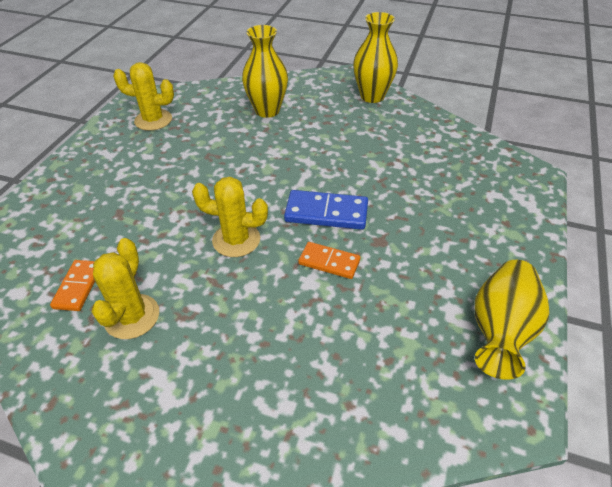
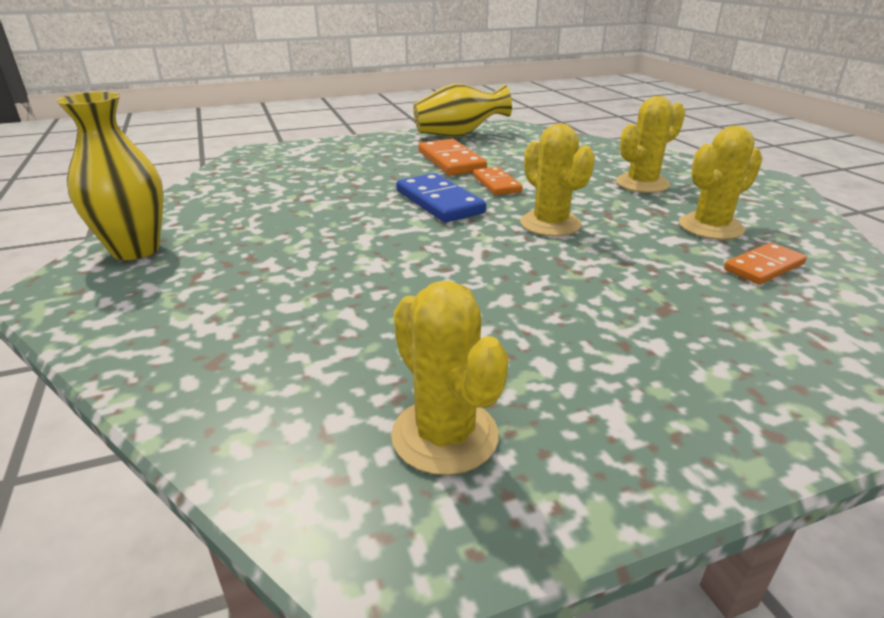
camera: 130 degrees left, 15 degrees down
(230, 358) = (642, 184): none -> yellow cactus
(267, 110) = (262, 315): yellow vase -> none
(411, 270) = (451, 161): none -> orange domino

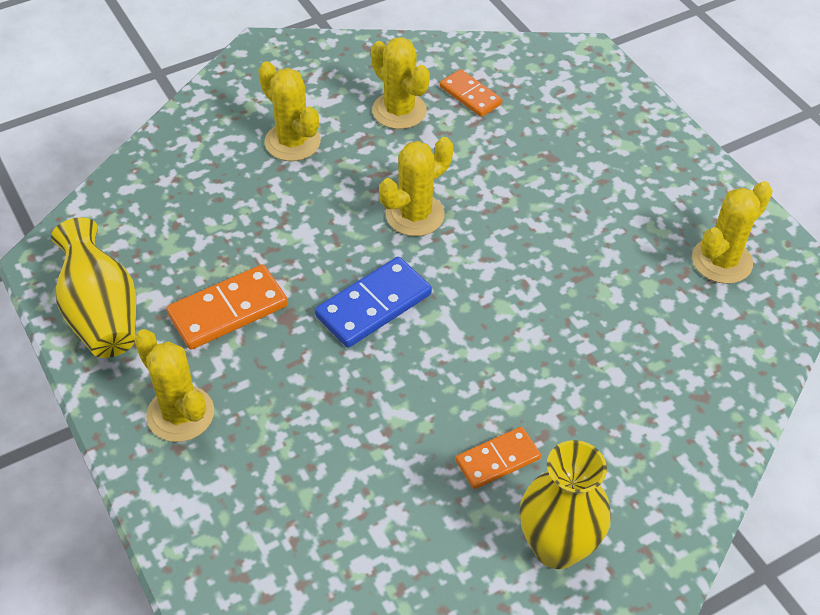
camera: 100 degrees left, 20 degrees up
(368, 149) = (180, 414): none -> yellow cactus
(496, 184) = (309, 260): orange domino -> orange domino (497, 459)

